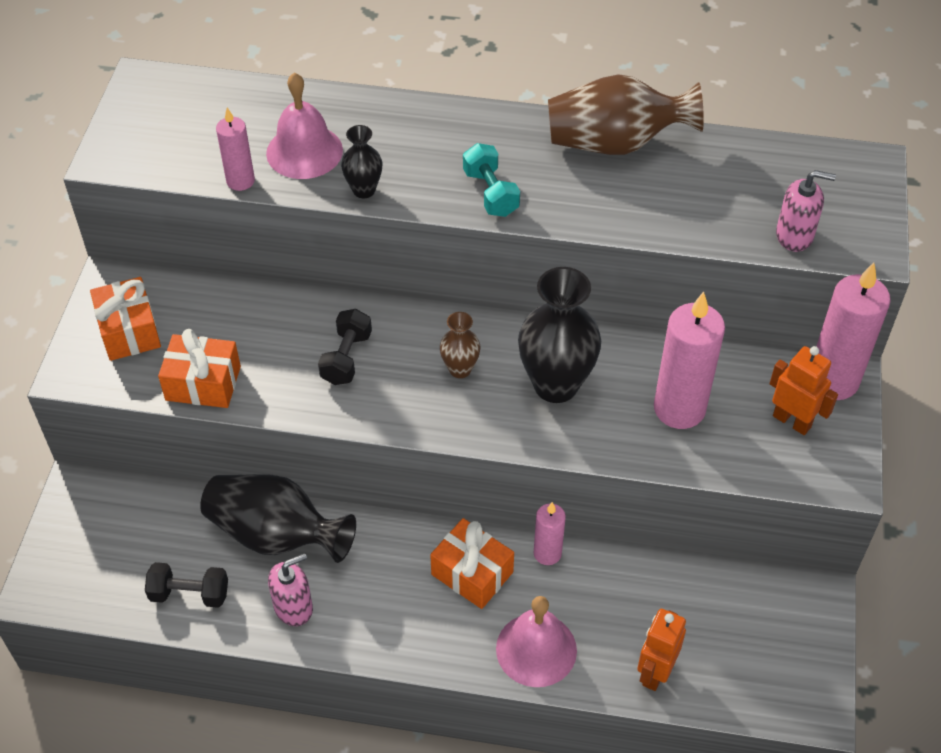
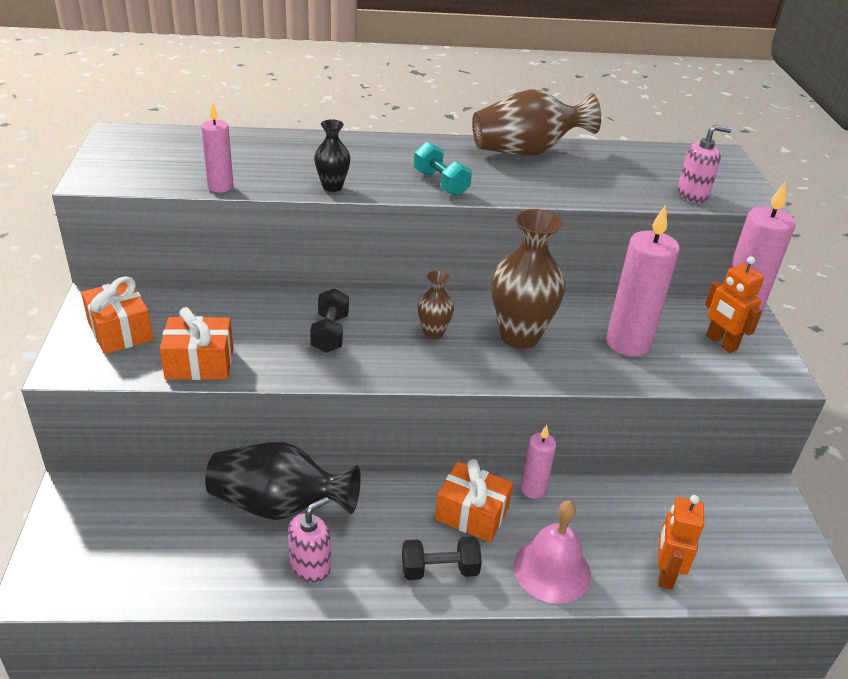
camera: 15 degrees left, 15 degrees down
(189, 594) = (202, 568): black dumbbell -> black dumbbell (439, 570)
(304, 151) = (272, 167): pink bell -> none
(556, 385) = (519, 336): black vase -> brown vase
(792, 421) = (721, 343): orange robot -> orange robot turned 150 degrees counterclockwise

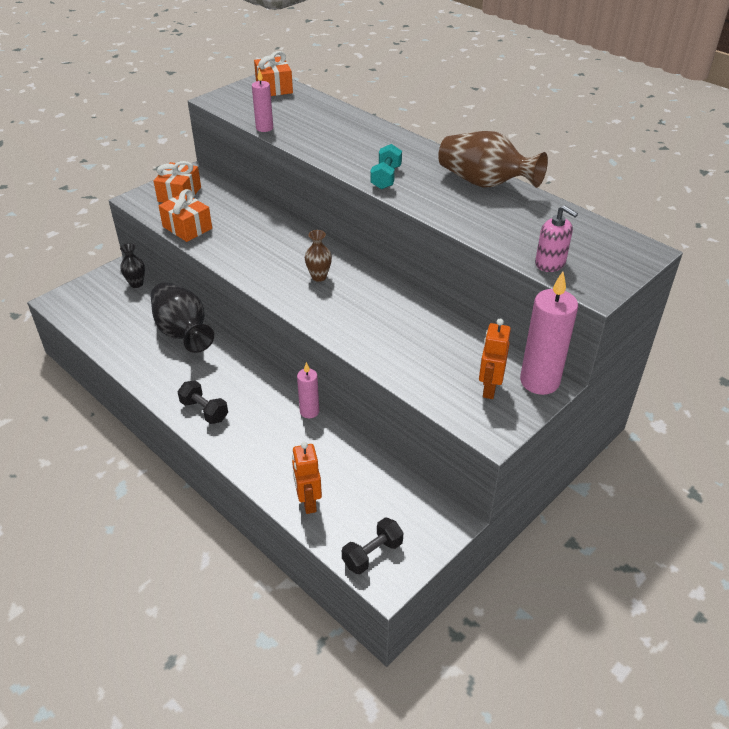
camera: 50 degrees right, 5 degrees up
(310, 566) = (156, 367): pink soap dispenser -> none
(330, 333) = (266, 247): black dumbbell -> black dumbbell (372, 554)
(332, 187) = (320, 152): black vase -> black vase (136, 284)
(471, 514) = (259, 399): orange gift -> orange gift (274, 87)
(519, 336) = (363, 306): brown vase -> none
(552, 570) = (254, 453): pink bell -> none
(628, 343) = (423, 350): pink candle -> none
(665, 573) = (308, 502): orange robot -> orange robot turned 75 degrees counterclockwise

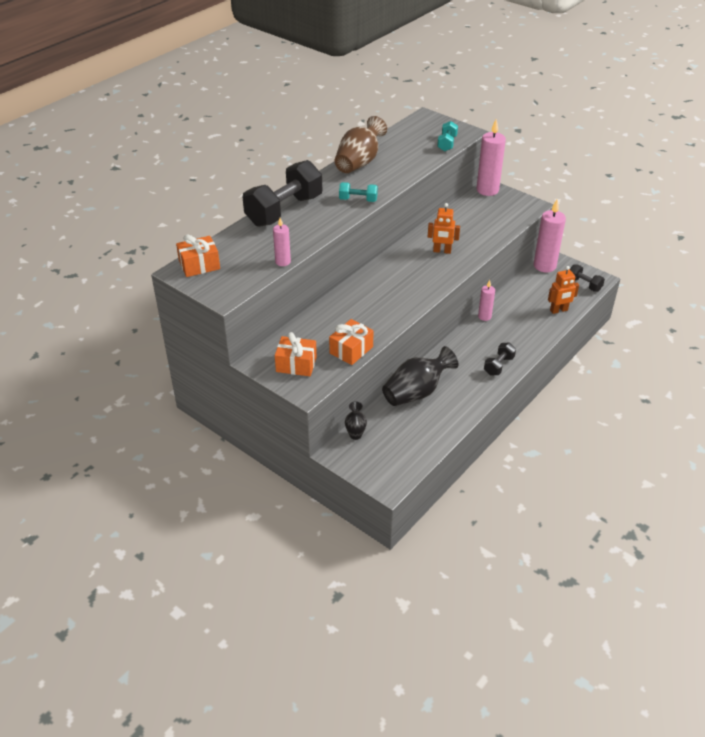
camera: 95 degrees left, 0 degrees up
(319, 277) = (407, 274): brown vase -> none
(368, 130) = (284, 211): none -> black dumbbell
(429, 507) = (544, 266): none -> pink candle
(489, 388) = (499, 206): orange robot -> orange robot (442, 251)
(550, 263) = (447, 144): pink soap dispenser -> turquoise dumbbell

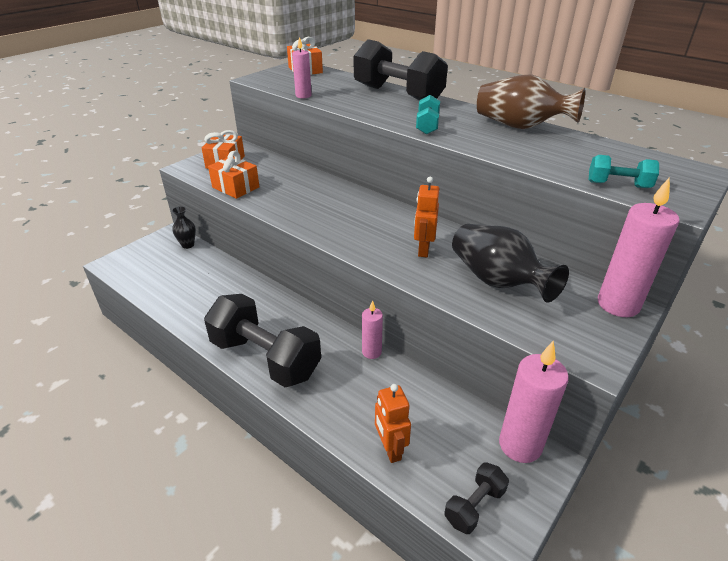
camera: 90 degrees right, 5 degrees down
(416, 392) = (235, 284): black vase -> black vase (497, 281)
(499, 365) = (265, 358): black dumbbell -> black dumbbell, size x2.15

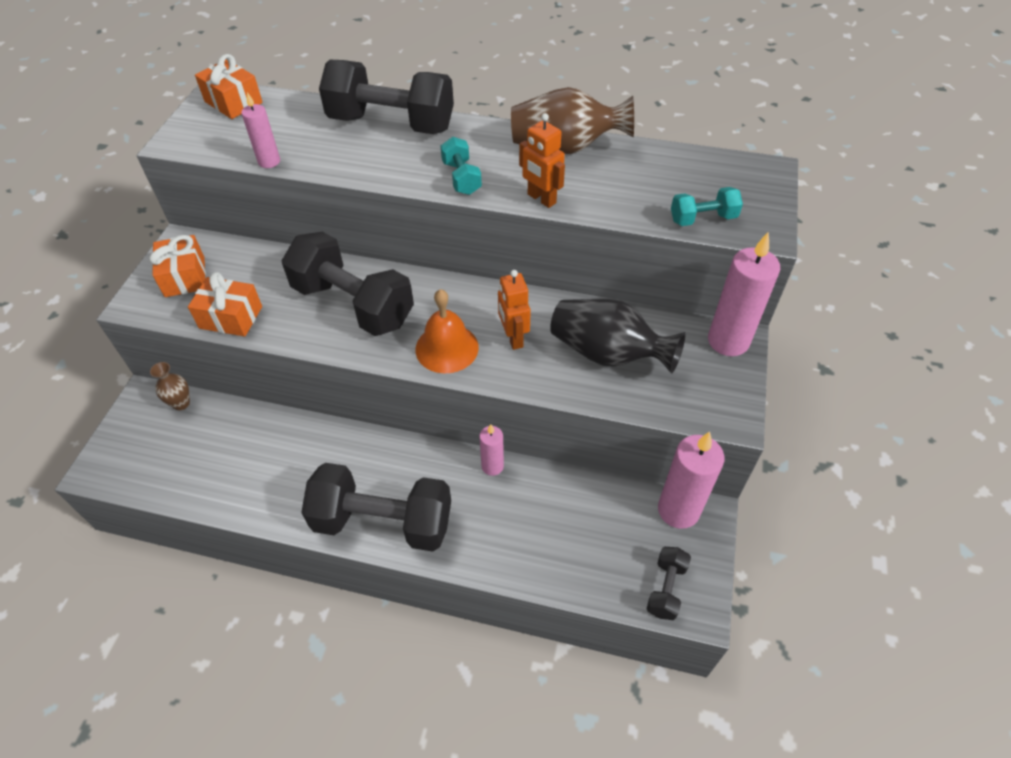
camera: 25 degrees left, 15 degrees up
(188, 245) = (181, 403): black vase -> brown vase
(319, 201) = (353, 304): none -> black dumbbell
(367, 241) = (447, 348): none -> orange bell
(390, 449) = (567, 568): orange robot -> orange robot (541, 199)

